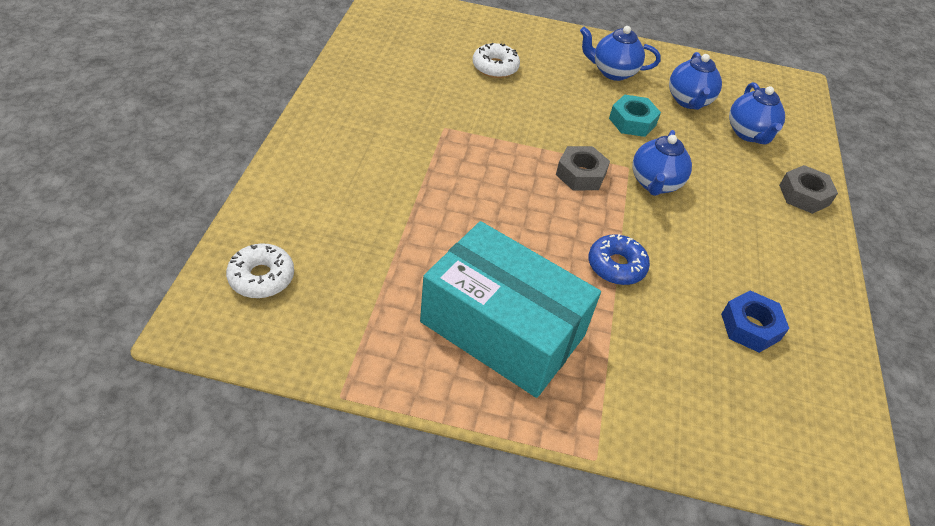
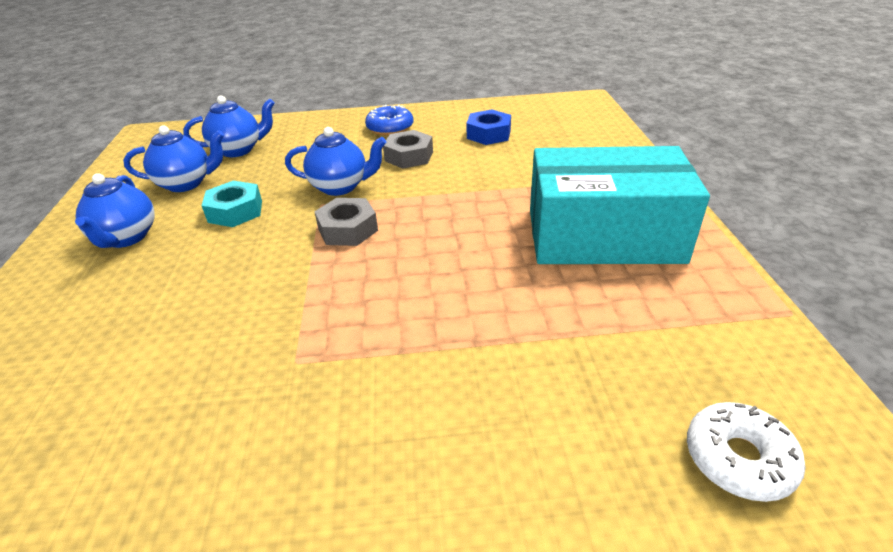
camera: 100 degrees left, 10 degrees down
(495, 67) = (114, 347): white donut -> none
(502, 329) = (603, 236): turquoise box -> turquoise box turned 75 degrees clockwise
(616, 266) = (471, 192): blue donut -> blue donut (390, 128)
(804, 195) = (320, 124): grey nut -> grey nut (409, 156)

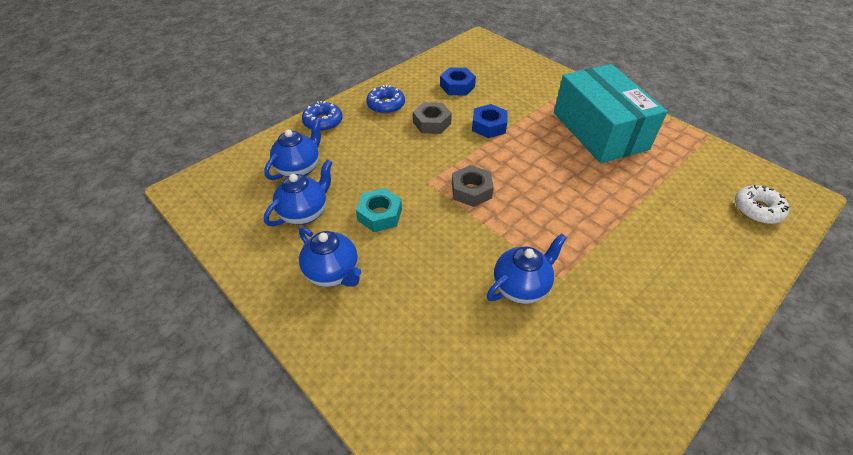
camera: 40 degrees left, 10 degrees up
(315, 123) = (323, 122): none -> blue donut
(340, 187) = (422, 164): blue teapot -> blue teapot (521, 287)
(465, 180) = (489, 126): none -> blue nut
(603, 236) = (599, 130): turquoise box -> turquoise box turned 75 degrees counterclockwise

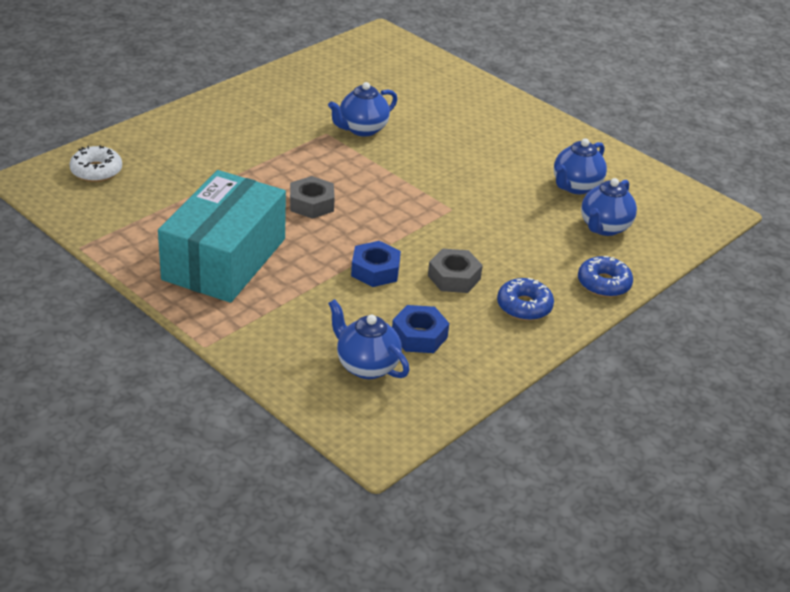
camera: 175 degrees right, 10 degrees down
(333, 273) = (528, 144): blue teapot -> blue teapot (366, 366)
(379, 215) = (498, 182): turquoise nut -> none
(471, 191) = (402, 199): grey nut -> grey nut (311, 204)
(599, 130) = (224, 259): turquoise box -> turquoise box turned 45 degrees clockwise

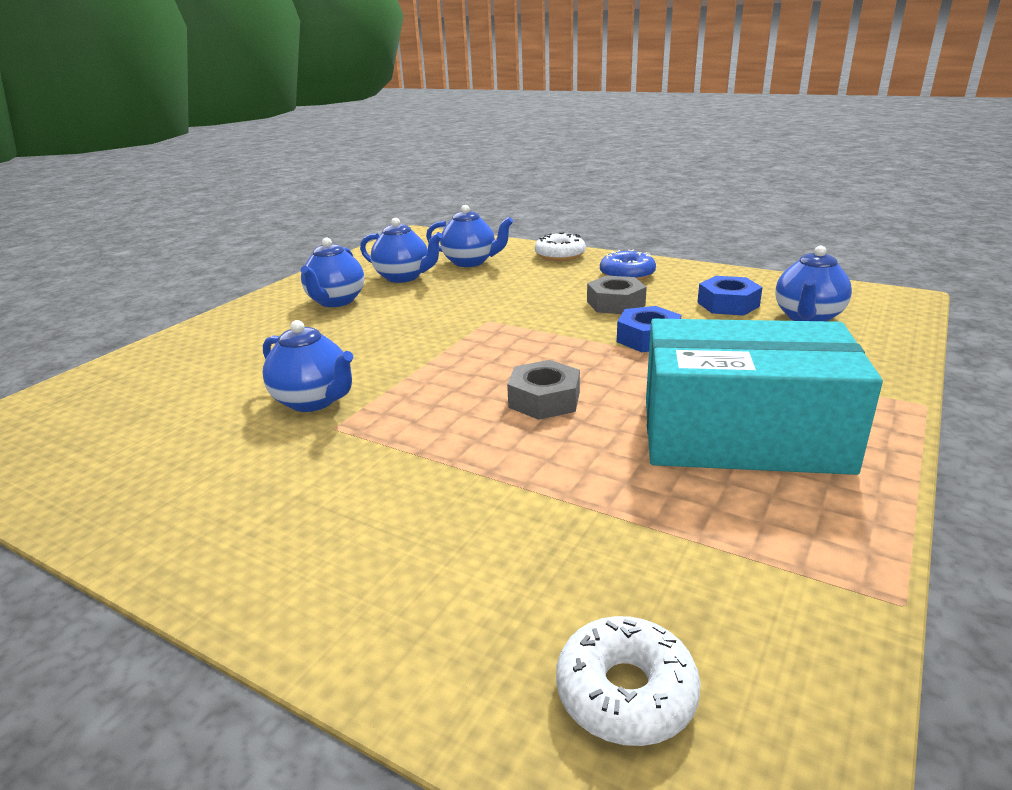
camera: 100 degrees left, 10 degrees down
(530, 150) = (336, 301): none -> blue teapot
(603, 283) = (560, 255): blue donut -> white donut

